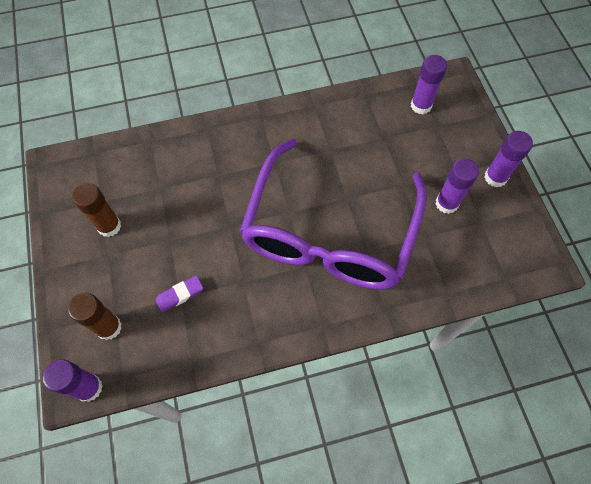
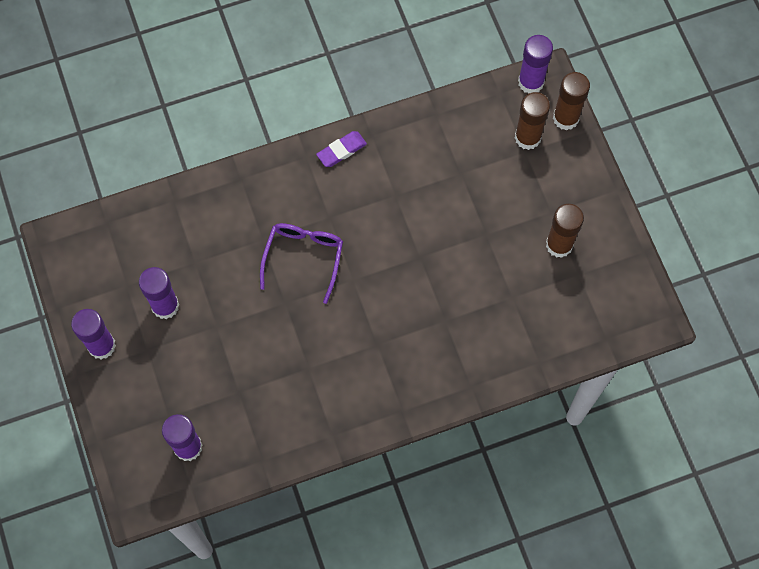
camera: 175 degrees right, 5 degrees up
(66, 344) = (565, 118): none -> brown glue stick
(180, 295) = (461, 175): purple eraser -> purple eraser (341, 150)
(330, 232) = (303, 258): purple glasses -> purple glasses, size x0.41

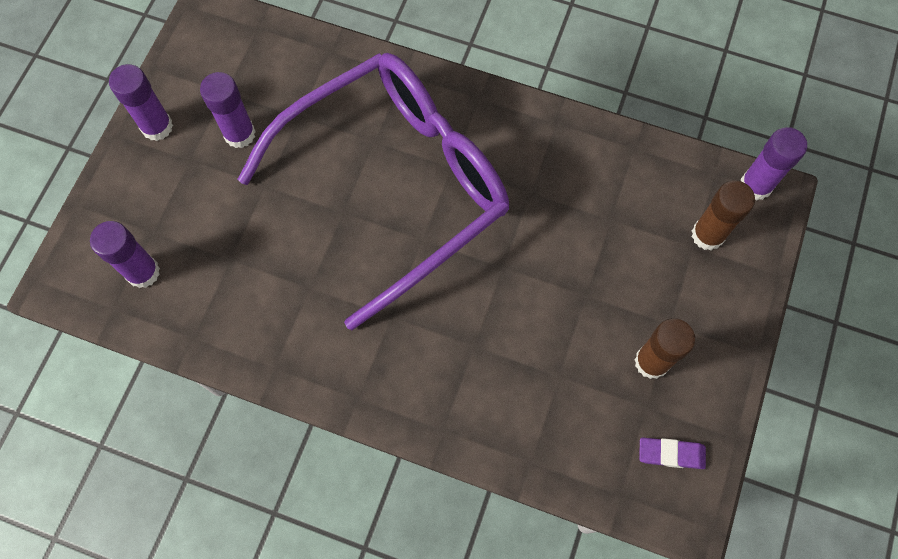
camera: 40 degrees right, 0 degrees up
(303, 258) = (396, 185): purple glasses -> purple glasses, size x2.46
(341, 150) = (516, 116): purple eraser -> purple eraser (671, 454)
(565, 118) = (763, 245): brown glue stick -> none

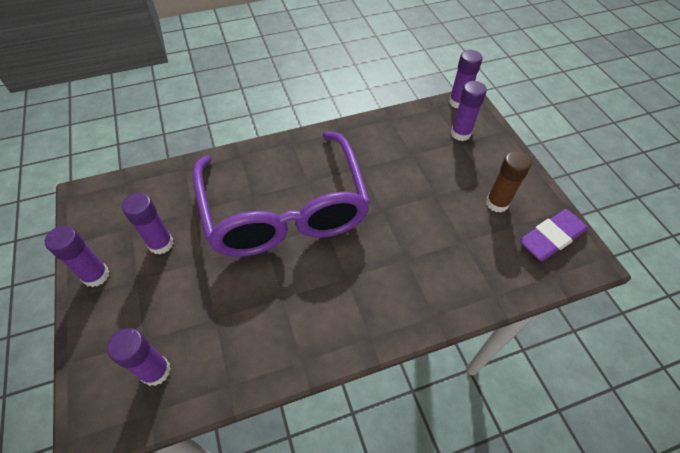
camera: 40 degrees left, 15 degrees down
(396, 185) = (285, 209): purple glasses -> purple glasses turned 150 degrees clockwise
(671, 454) = (551, 238): purple eraser -> purple eraser, size x1.74
(707, 235) = (460, 133): brown glue stick -> purple glue stick

